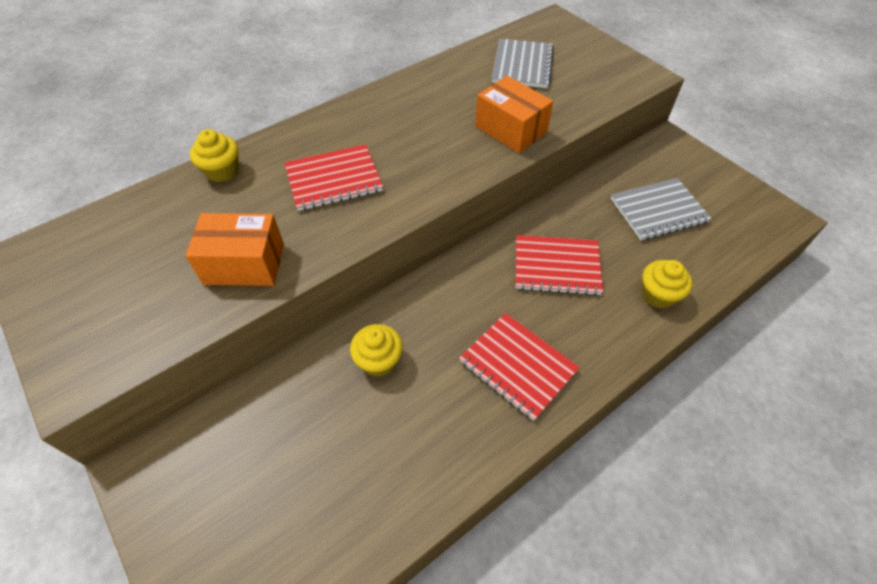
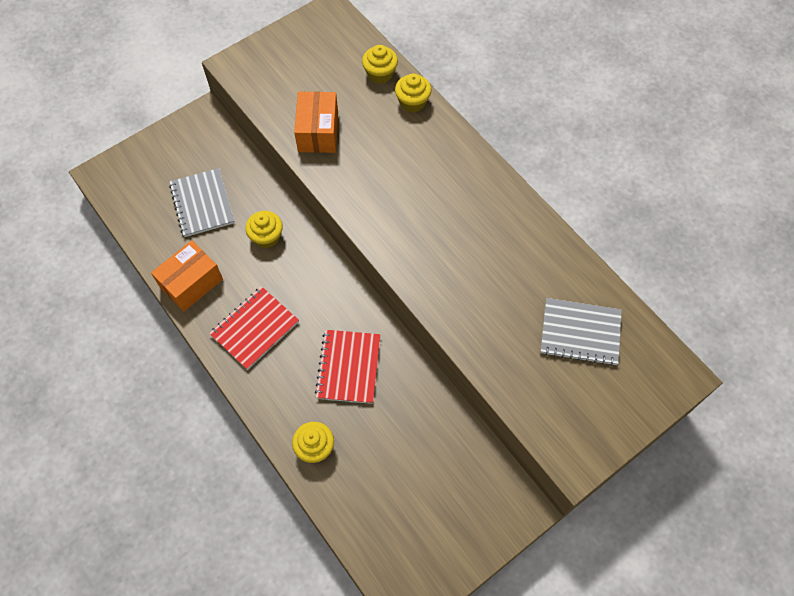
camera: 90 degrees right, 10 degrees up
(164, 201) = (380, 74): none -> yellow cupcake
(333, 179) = (403, 177): red notebook -> none
(511, 129) = (472, 314): orange box -> orange box (191, 283)
(658, 210) = (416, 471): grey notebook -> grey notebook (202, 203)

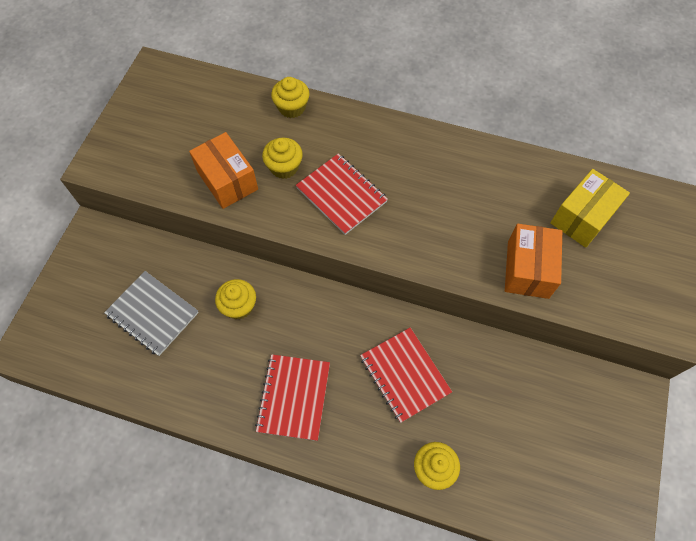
camera: 35 degrees left, 0 degrees up
(191, 283) = (200, 395): orange box -> orange box (528, 269)
(380, 74) = (243, 99): yellow cupcake -> yellow cupcake (284, 167)
(395, 194) = (341, 195): none -> red notebook
(580, 332) = (582, 217): grey notebook -> yellow box

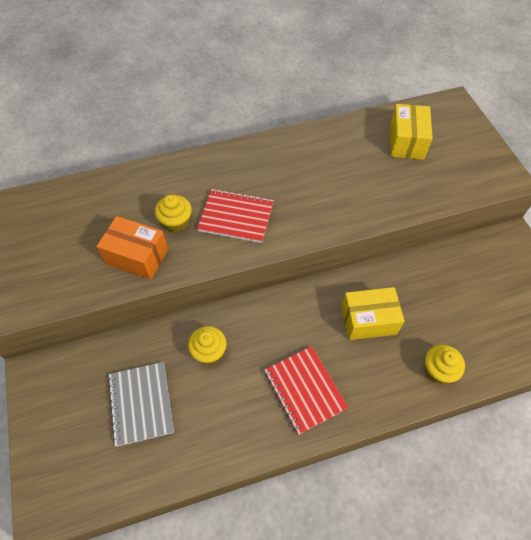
camera: 35 degrees left, 5 degrees down
(152, 313) = (141, 403): grey notebook -> grey notebook turned 75 degrees clockwise
(292, 107) = (147, 176): yellow cupcake -> none
(405, 375) = (368, 320): red notebook -> yellow box
(528, 269) = (401, 193): orange box -> none

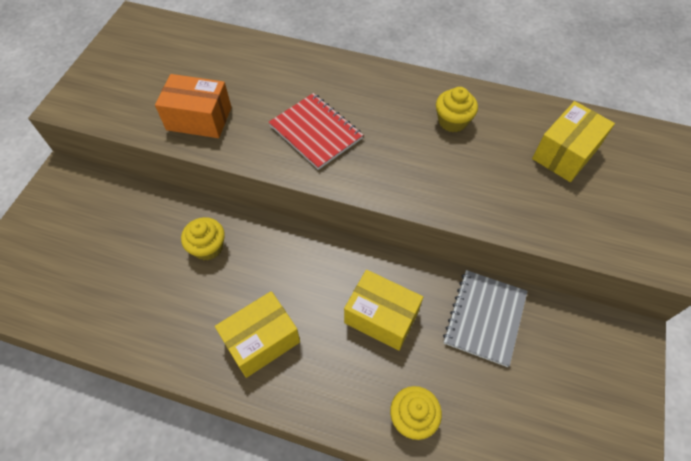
camera: 35 degrees right, 0 degrees up
(137, 256) = (199, 119): orange box -> orange box turned 45 degrees counterclockwise
(141, 403) = (116, 254): grey notebook -> grey notebook (485, 318)
(176, 222) = (258, 106): yellow cupcake -> yellow cupcake (452, 121)
(305, 389) = (261, 340): red notebook -> yellow box

